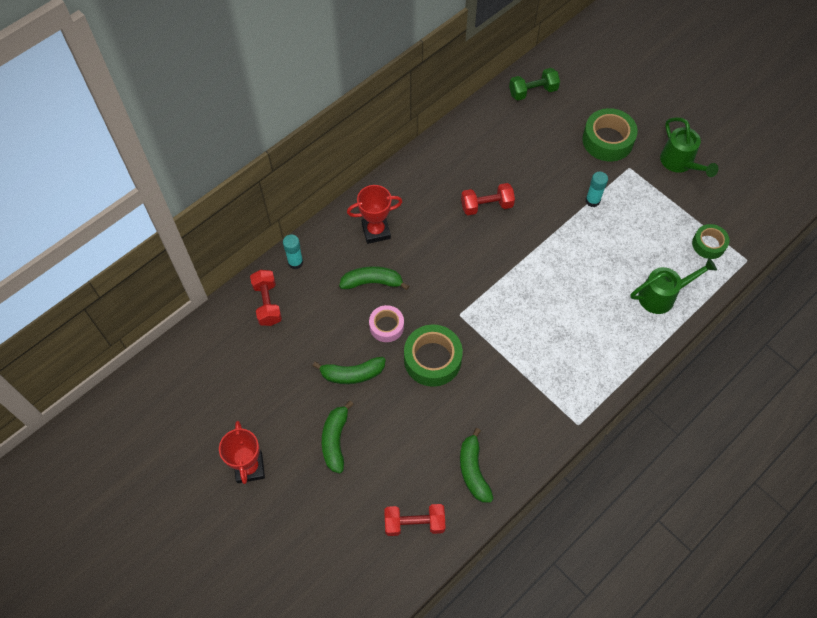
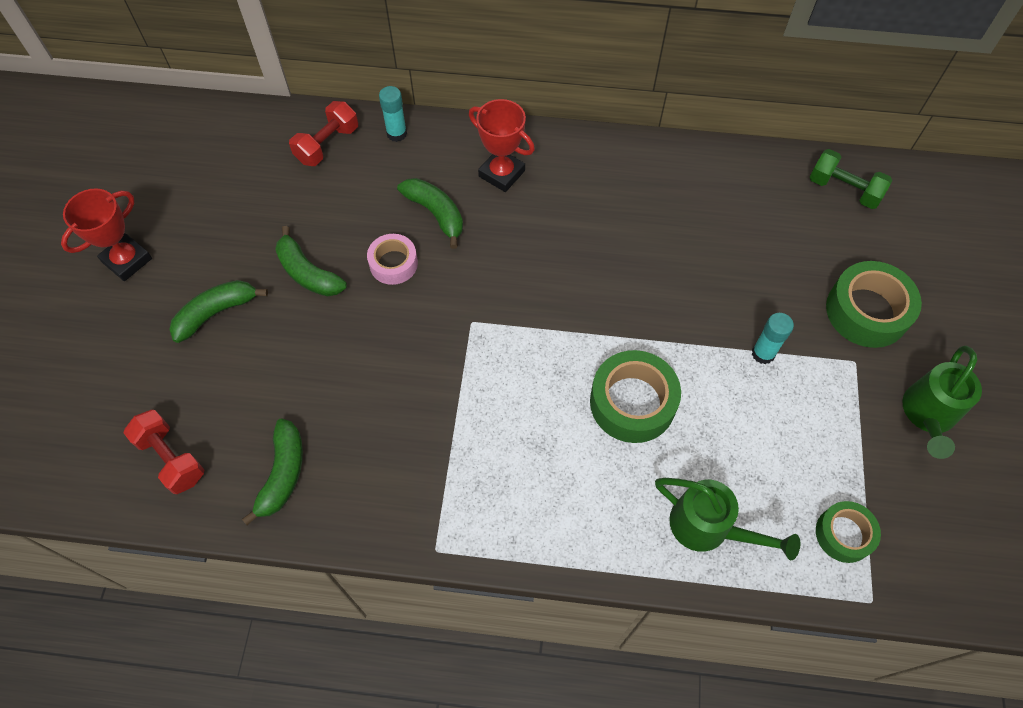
camera: 50 degrees right, 0 degrees up
(432, 359) = (390, 335): green tape -> green tape (632, 402)
(473, 470) = (282, 474): green banana -> green banana turned 150 degrees clockwise
(486, 206) = (639, 251): red dumbbell -> none

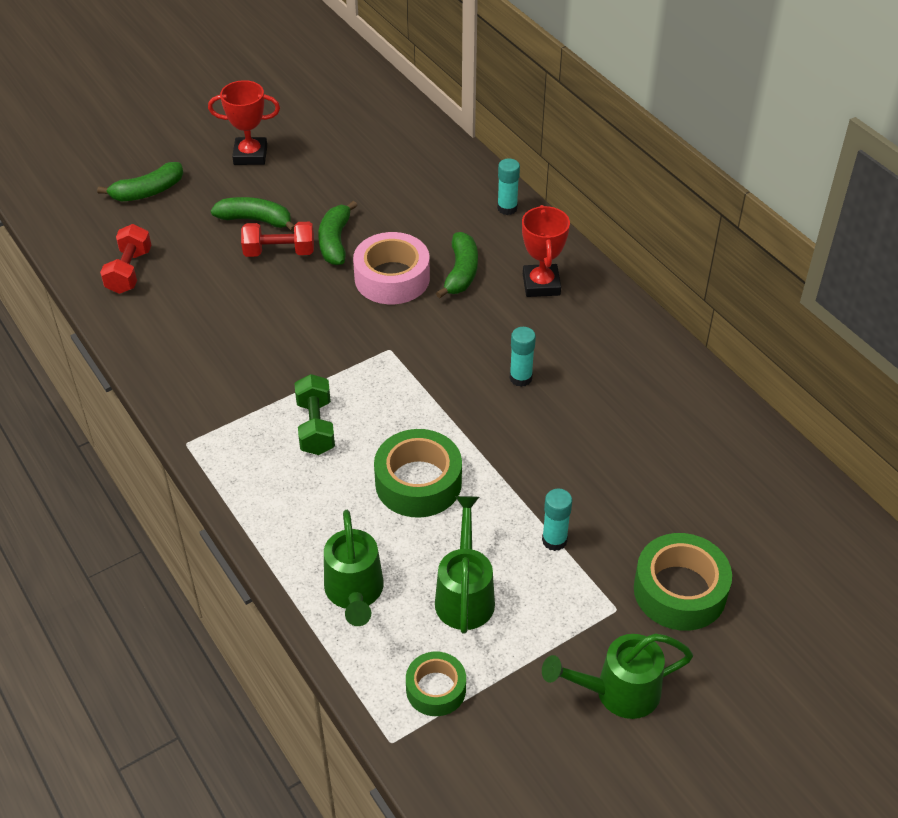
camera: 50 degrees right, 15 degrees down
(282, 474) = (169, 330): green banana -> green banana (148, 192)
(327, 144) = (453, 181): red dumbbell -> red dumbbell (279, 252)
(393, 264) = (392, 278): pink tape -> pink tape, size x1.63
(586, 257) = (520, 378): none -> turquoise glue stick
(769, 450) = (465, 595): none -> green watering can
(844, 190) = (795, 505): green dumbbell -> green dumbbell (315, 427)

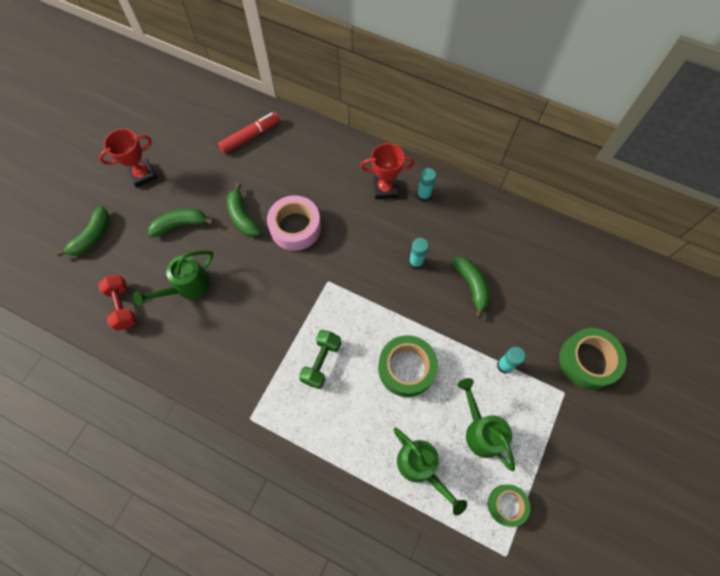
camera: 30 degrees left, 20 degrees up
(279, 252) = (212, 242): red dumbbell -> none
(315, 427) = (321, 362): green dumbbell -> green dumbbell turned 60 degrees clockwise
(409, 165) = (250, 136): none -> red marker
(461, 272) = (333, 203): green banana -> green banana (471, 286)
(507, 208) = (330, 142): turquoise glue stick -> turquoise glue stick (424, 195)
(541, 284) = (385, 189): red trophy -> red trophy turned 60 degrees counterclockwise
(618, 692) = (598, 446): green watering can -> green watering can (187, 286)

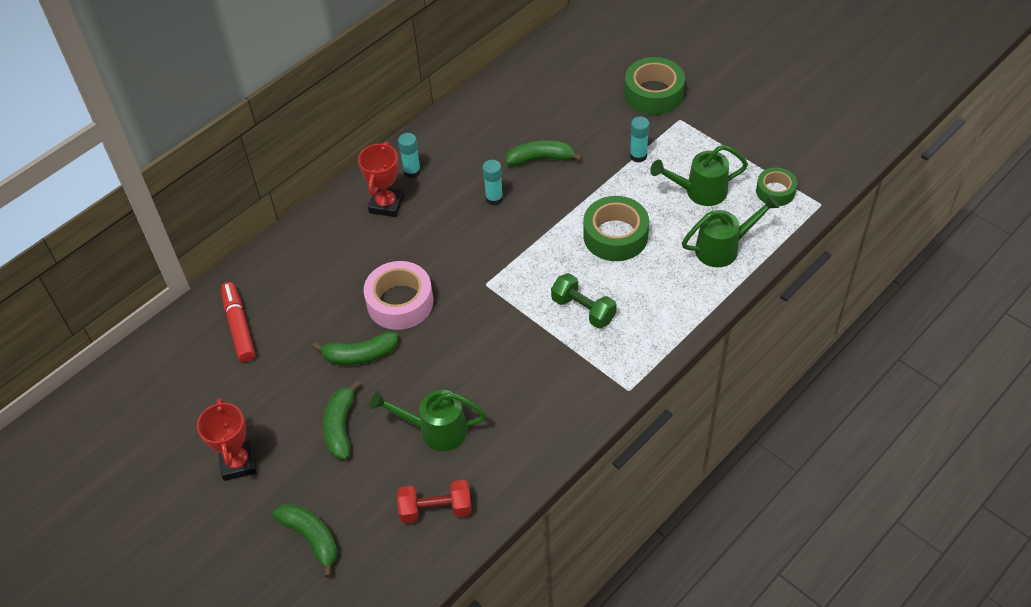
camera: 70 degrees left, 15 degrees down
(187, 286) = (436, 430): green watering can -> green watering can turned 120 degrees clockwise

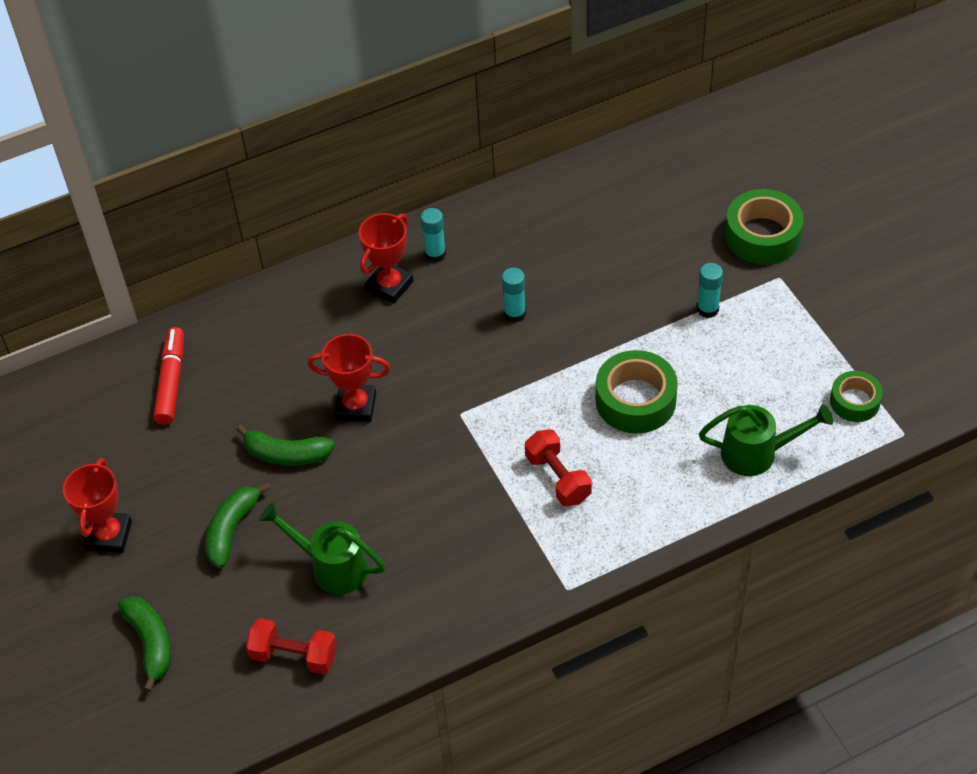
camera: 20 degrees right, 0 degrees up
(400, 302) = (356, 406): pink tape -> red trophy
(541, 159) = (590, 280): green banana -> none
(583, 310) = (558, 478): green dumbbell -> red dumbbell
(700, 192) = (762, 375): green watering can -> none

